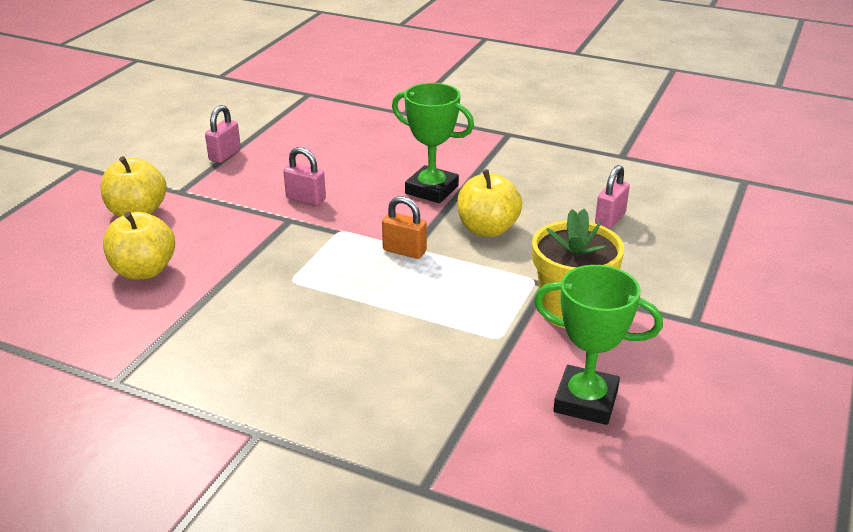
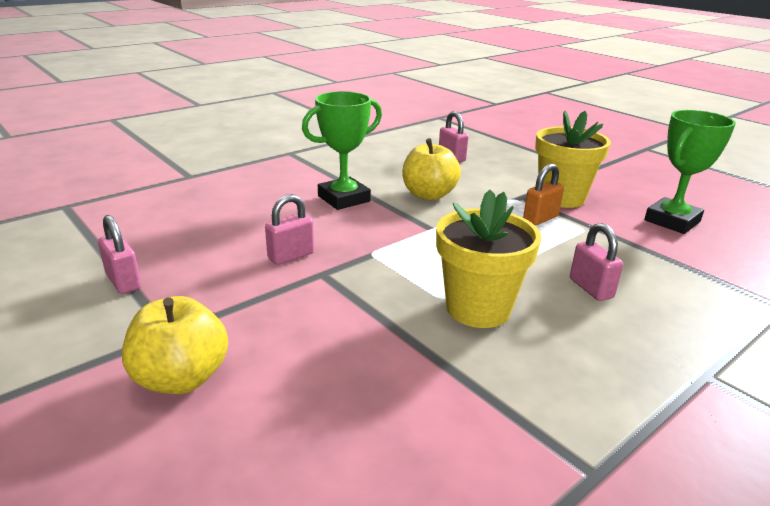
camera: 65 degrees left, 5 degrees down
(144, 270) = (342, 399): yellow apple -> none
(286, 300) = (478, 308): none -> yellow flower pot
(364, 355) = (591, 288): none -> pink padlock
(404, 251) = (434, 233): orange padlock -> orange padlock (540, 218)

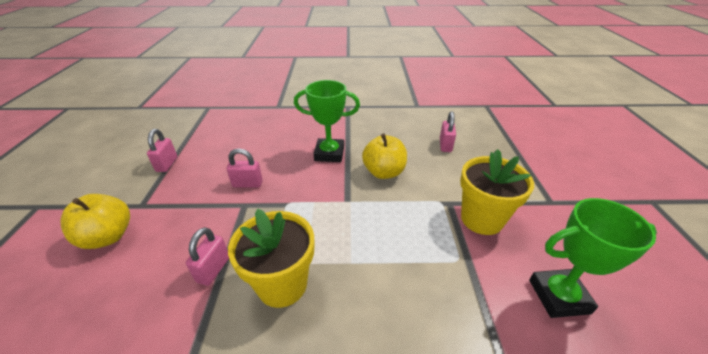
camera: 40 degrees right, 10 degrees up
(540, 218) = (435, 231): orange padlock -> none
(591, 288) = (379, 319): pink padlock -> pink padlock (213, 269)

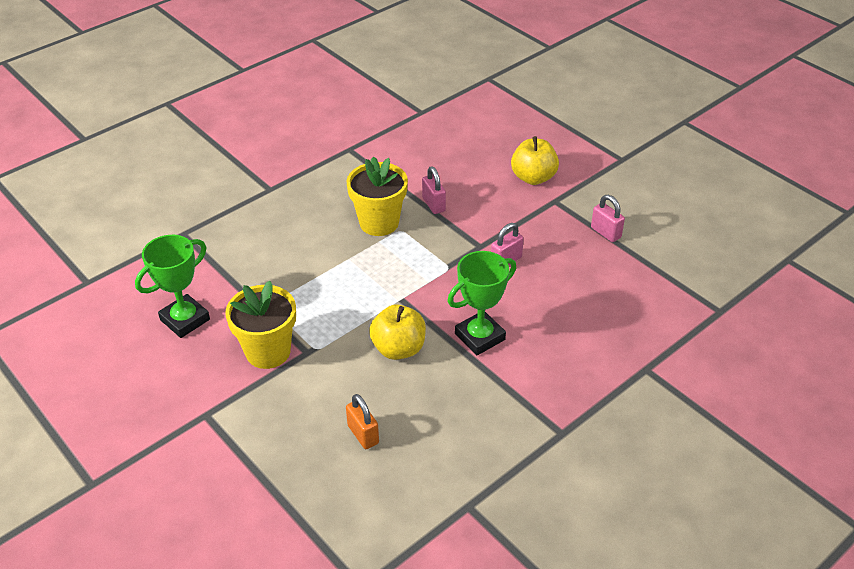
camera: 140 degrees right, 5 degrees up
(445, 145) = (363, 434): pink padlock -> orange padlock

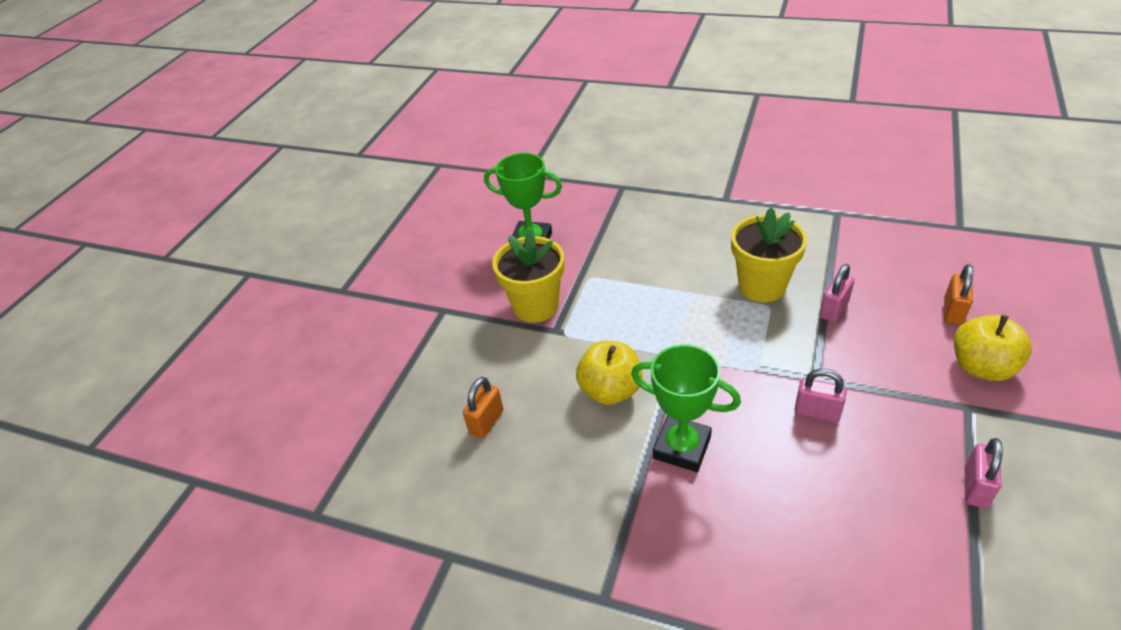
camera: 65 degrees right, 0 degrees up
(484, 160) = (953, 311): none -> orange padlock

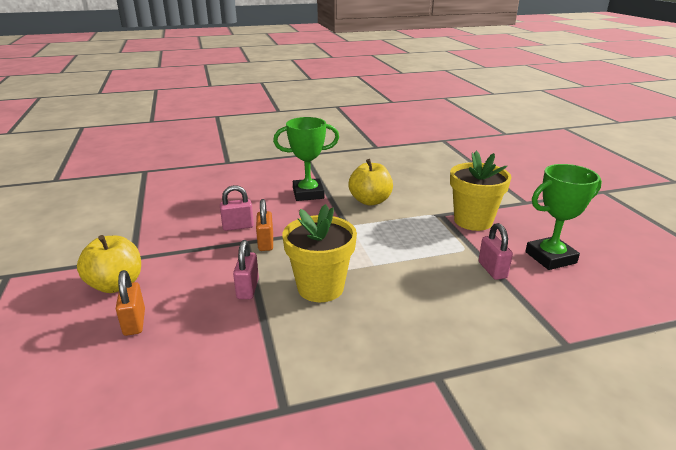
camera: 140 degrees right, 15 degrees down
(486, 422) = (418, 174): orange padlock -> orange padlock (266, 243)
(975, 487) = (135, 223): pink padlock -> pink padlock (492, 270)

